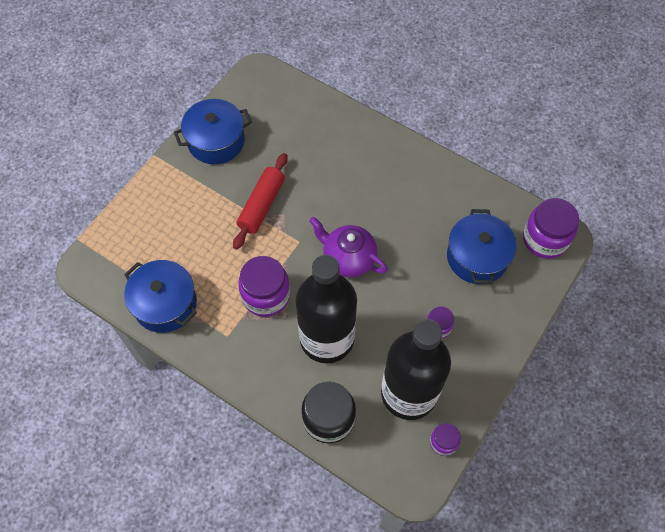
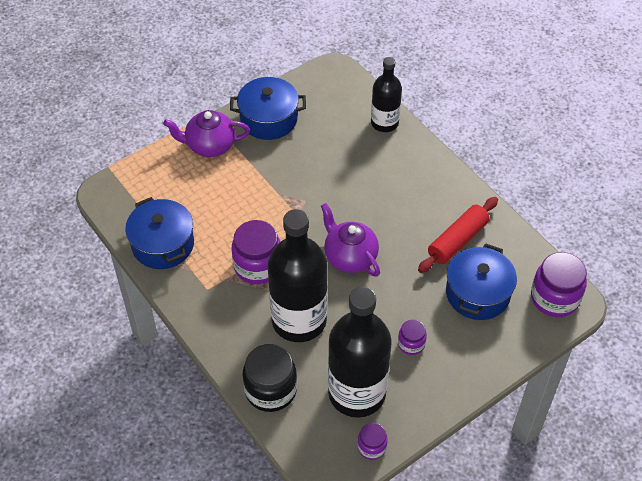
camera: 20 degrees right, 10 degrees down
(170, 186) = (210, 146): none -> purple teapot
(261, 205) = (287, 186): red rolling pin -> red rolling pin (457, 240)
(326, 112) = (384, 123): none -> black bottle

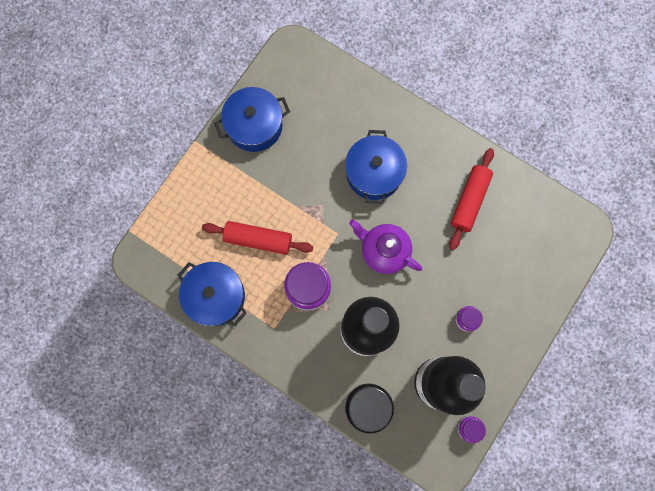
camera: 20 degrees left, 25 degrees up
(210, 146) = (213, 175): purple teapot -> none
(228, 210) = (258, 240): none -> red rolling pin
(384, 123) = (361, 94): black bottle -> none
(477, 293) = (504, 249): blue pot -> blue pot (374, 173)
(554, 298) = (568, 231): purple jar -> none

